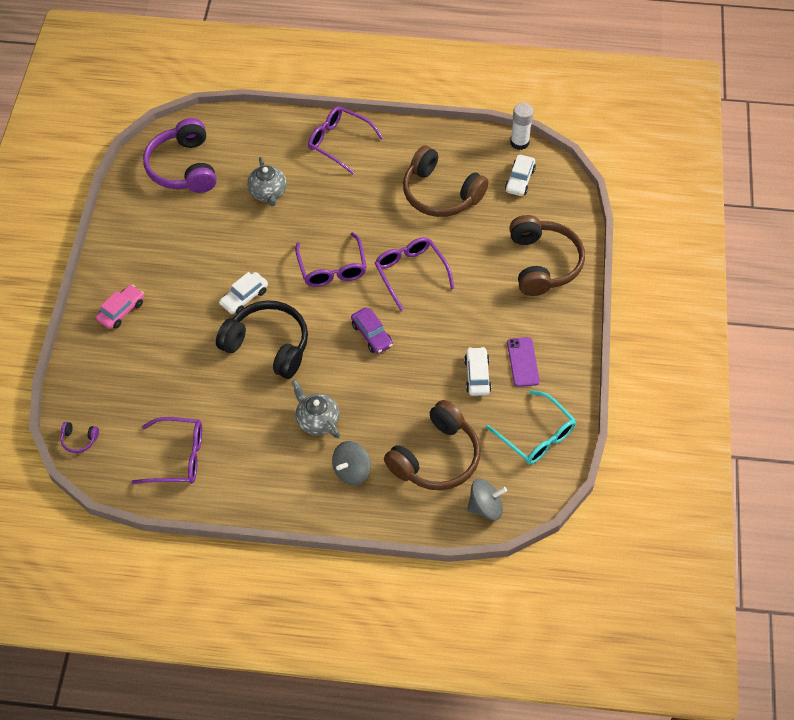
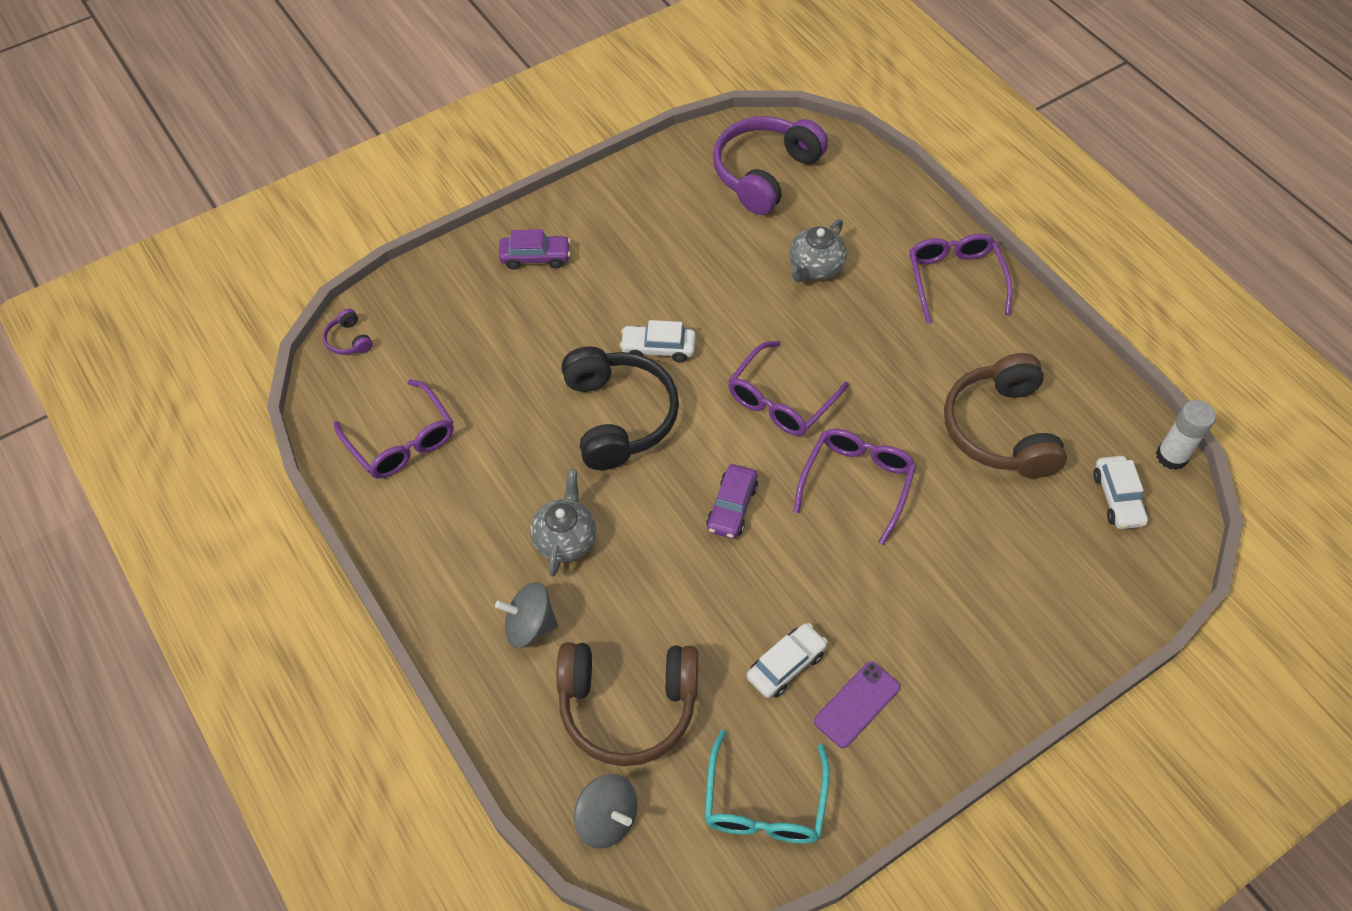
camera: 50 degrees right, 0 degrees up
(121, 311) = (535, 257): pink car -> purple car
(520, 180) = (1117, 498): white car -> white car turned 75 degrees counterclockwise
(543, 263) = (1025, 617): brown headphones -> none

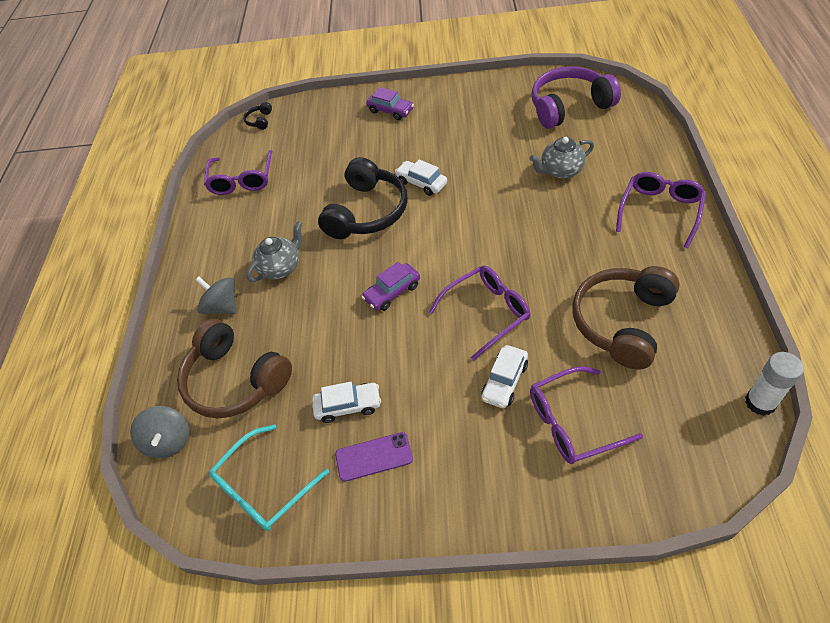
camera: 40 degrees right, 5 degrees down
(349, 340) = (260, 121): purple headphones -> black headphones
(781, 400) = (475, 241): purple glasses -> purple glasses (573, 422)
(1117, 498) = (687, 412): white car -> white car (505, 381)

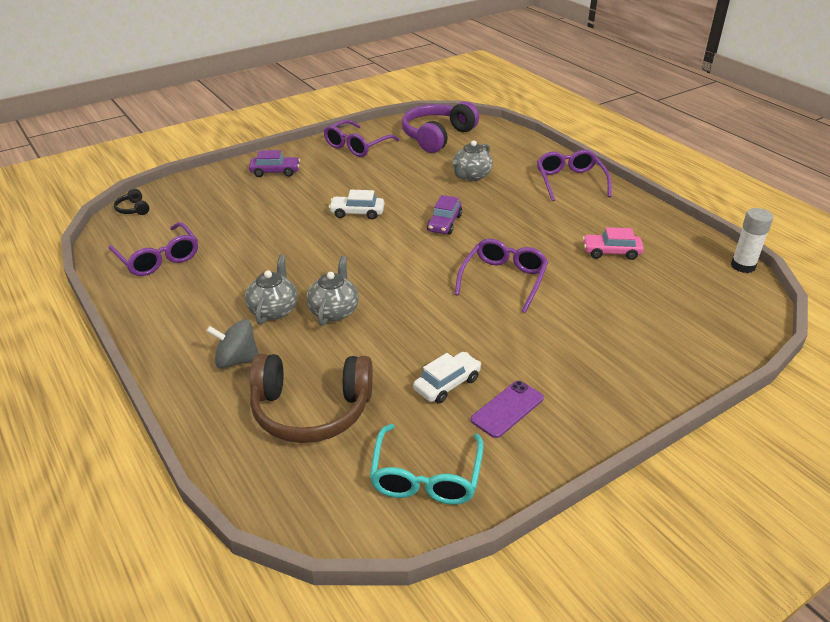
camera: 40 degrees left, 15 degrees down
(169, 441) = (283, 487): grey spinning top -> none
(322, 288) = (334, 311): none -> grey teapot
(367, 212) = (324, 246): black headphones -> none
(392, 292) = (406, 293): purple car -> purple car (444, 223)
(505, 381) = (563, 317): white car -> none
(573, 422) = (639, 323): purple glasses -> purple glasses (357, 146)
(622, 322) = (611, 252): brown headphones -> pink car

